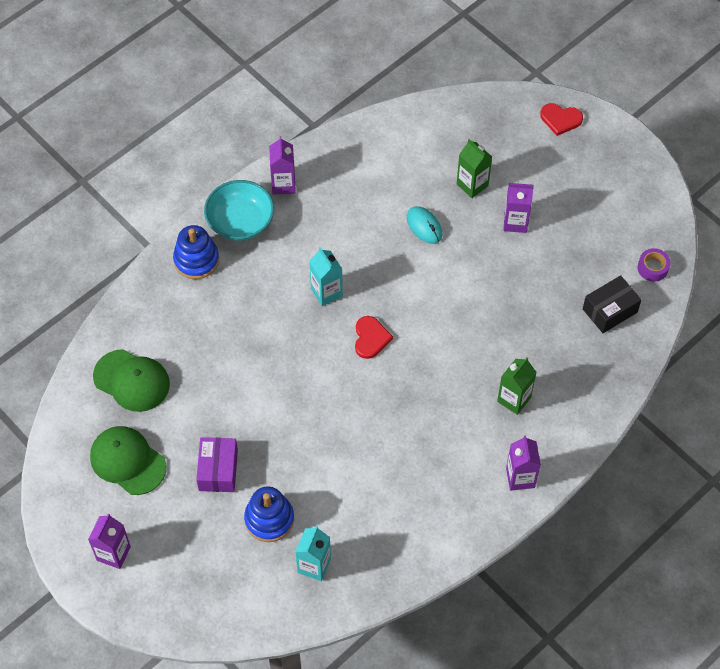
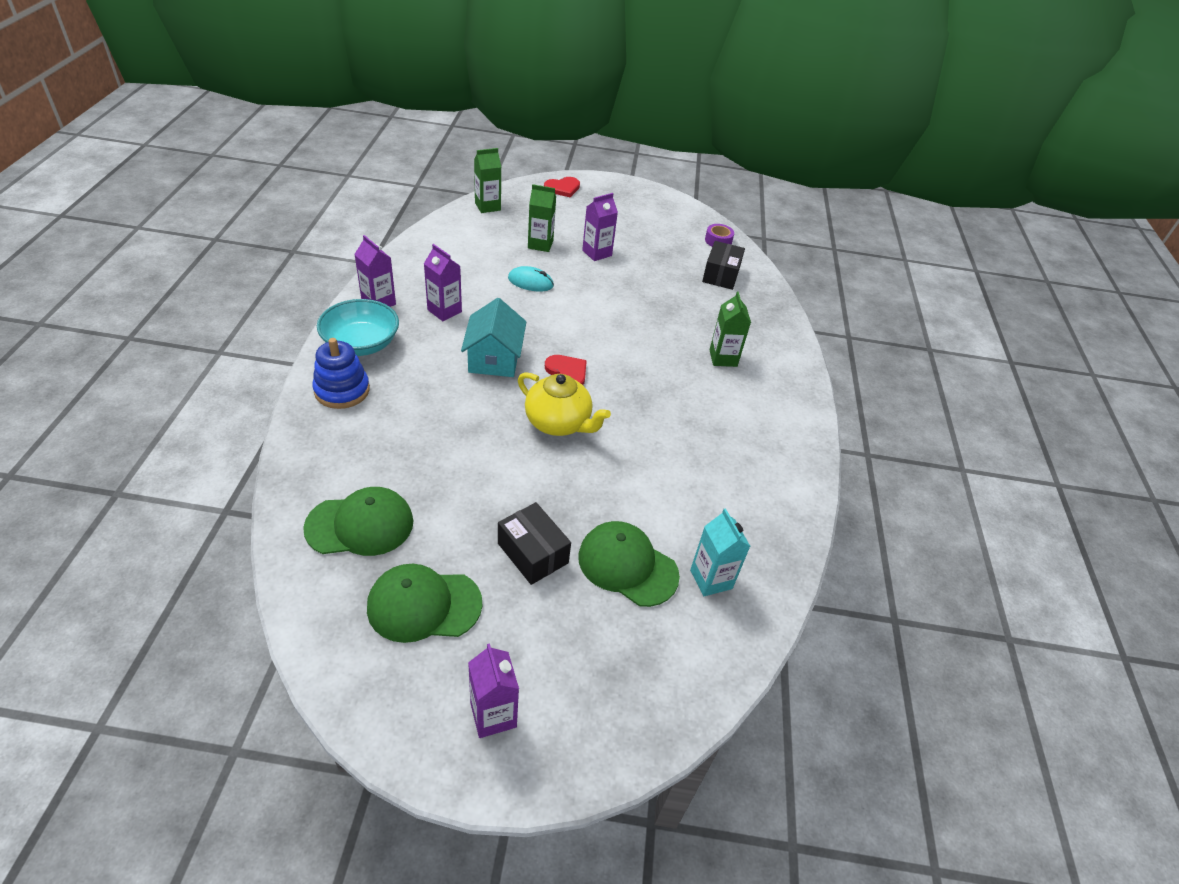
camera: 45 degrees left, 15 degrees down
(218, 470) = (533, 553): purple box -> black box
(269, 519) = (627, 565): blue stacking toy -> green cap
(323, 380) = (559, 423): none -> yellow teapot
(326, 292) = (494, 358): turquoise carton -> turquoise house
(465, 111) = (487, 206): none -> green carton
(520, 477) = (789, 407): purple carton -> purple carton (444, 311)

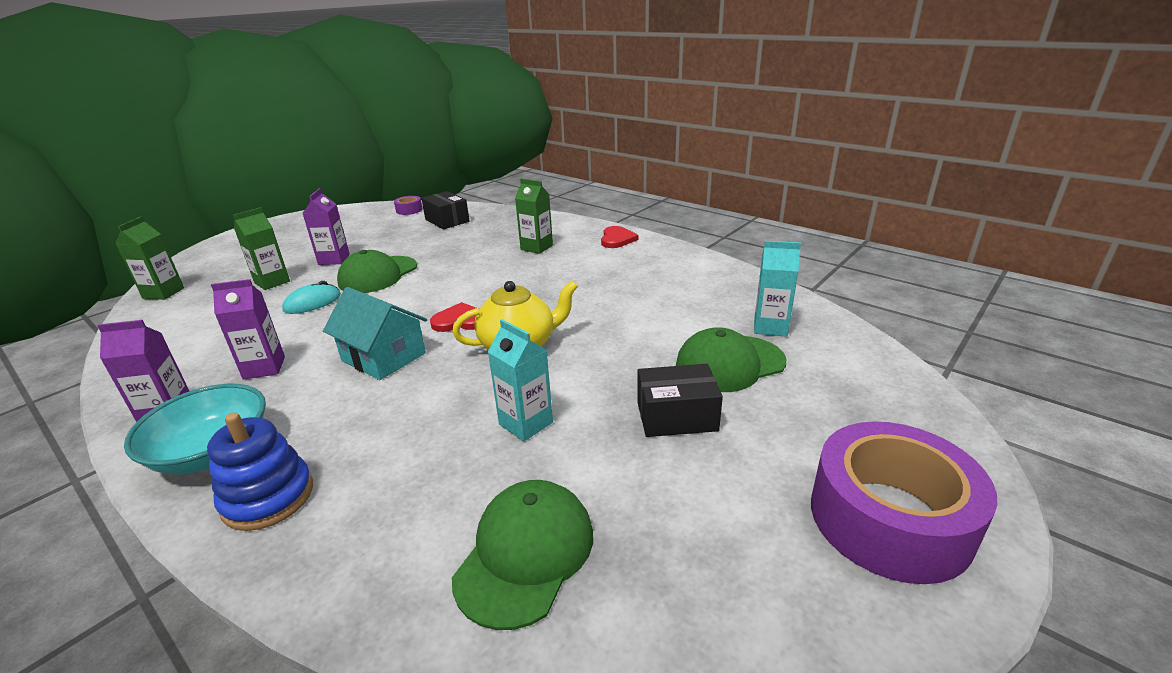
camera: 50 degrees left, 15 degrees down
(424, 605) = (701, 529): green cap -> green cap (378, 275)
(471, 471) = (526, 423): none -> turquoise carton
(493, 715) = (889, 518): purple carton -> purple tape
(562, 188) = (222, 249): red heart -> red heart (617, 239)

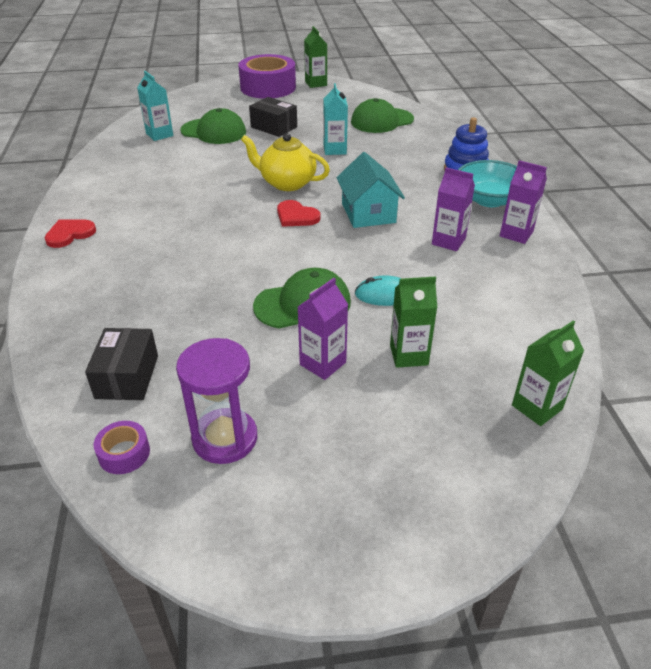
camera: 140 degrees left, 10 degrees up
(365, 226) = (225, 438): none -> purple hourglass
(536, 247) = (137, 262): green carton -> green carton (316, 83)

